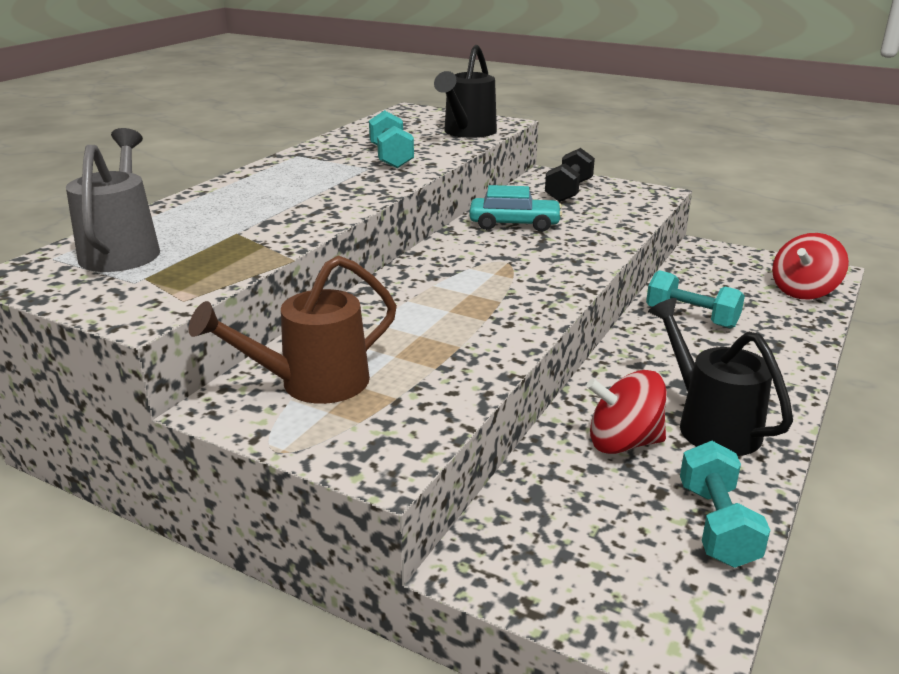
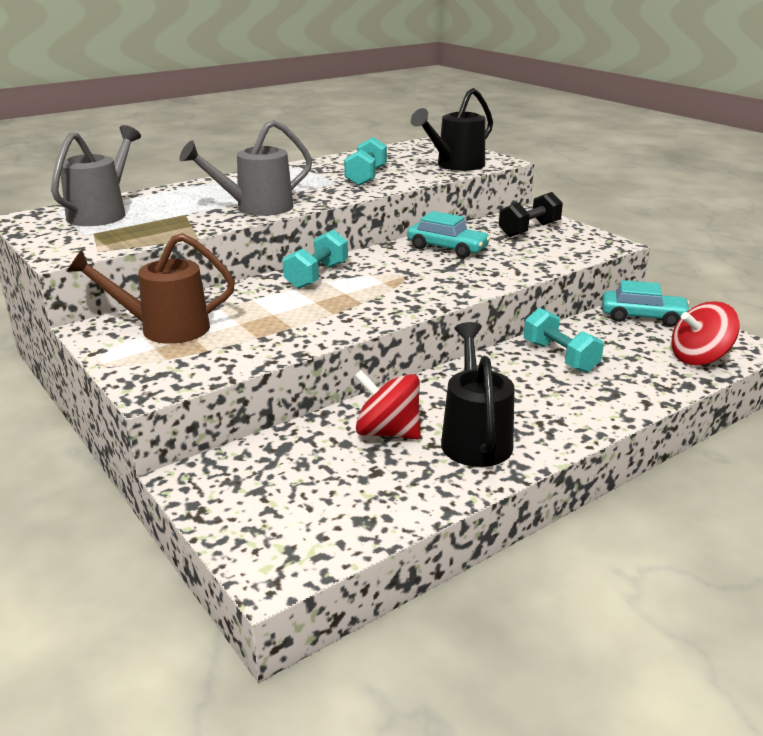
camera: 25 degrees right, 0 degrees up
(315, 211) = (256, 208): none -> grey watering can
(716, 261) = (643, 317): none -> turquoise car
(717, 525) = (392, 505): turquoise dumbbell -> turquoise dumbbell (317, 276)

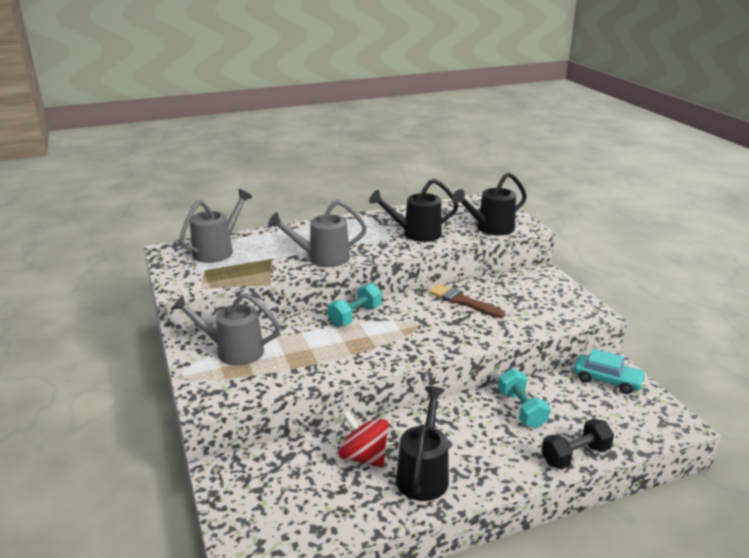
camera: 15 degrees right, 0 degrees up
(164, 329) = (233, 351): brown watering can -> grey watering can
(366, 177) = (416, 234): turquoise dumbbell -> black watering can
(447, 248) = (463, 301): turquoise car -> brown brush
(529, 230) = (536, 290): black dumbbell -> black dumbbell (575, 455)
(699, 358) = (634, 429): red spinning top -> none

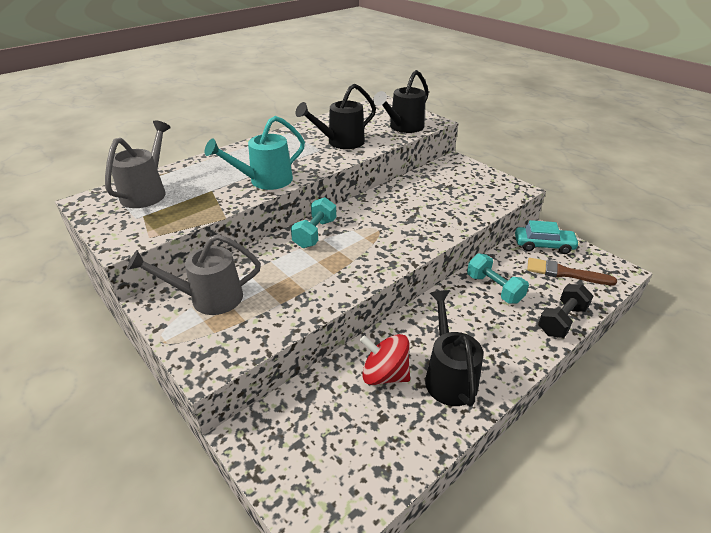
camera: 20 degrees left, 10 degrees up
(322, 258) = (265, 181): grey watering can -> turquoise watering can
(463, 301) = (404, 199): brown brush -> brown brush (565, 273)

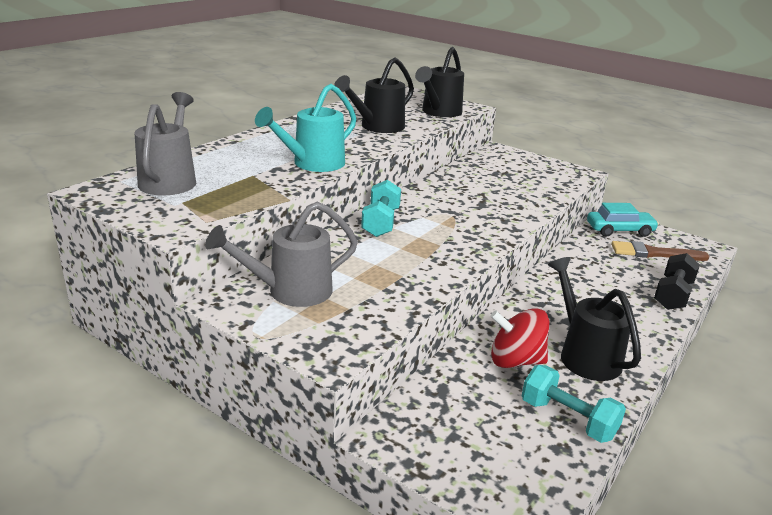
camera: 15 degrees left, 10 degrees down
(494, 288) = (589, 272): turquoise dumbbell -> turquoise dumbbell (567, 419)

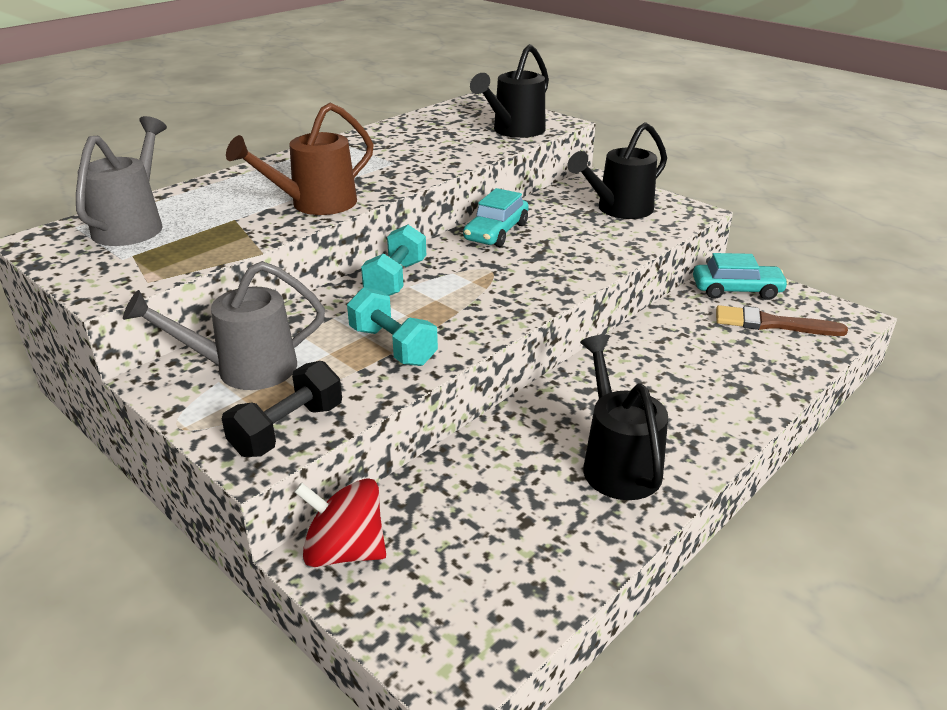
camera: 10 degrees right, 5 degrees up
(312, 164) = (315, 204): turquoise watering can -> brown watering can
(377, 127) = (423, 152): black watering can -> black watering can (618, 209)
(442, 187) = (496, 232): none -> turquoise car
(515, 360) = (522, 467): red spinning top -> red spinning top (345, 551)
(567, 419) = (558, 550): turquoise dumbbell -> turquoise dumbbell (392, 346)
(672, 295) = (774, 384): black dumbbell -> black dumbbell (287, 429)

